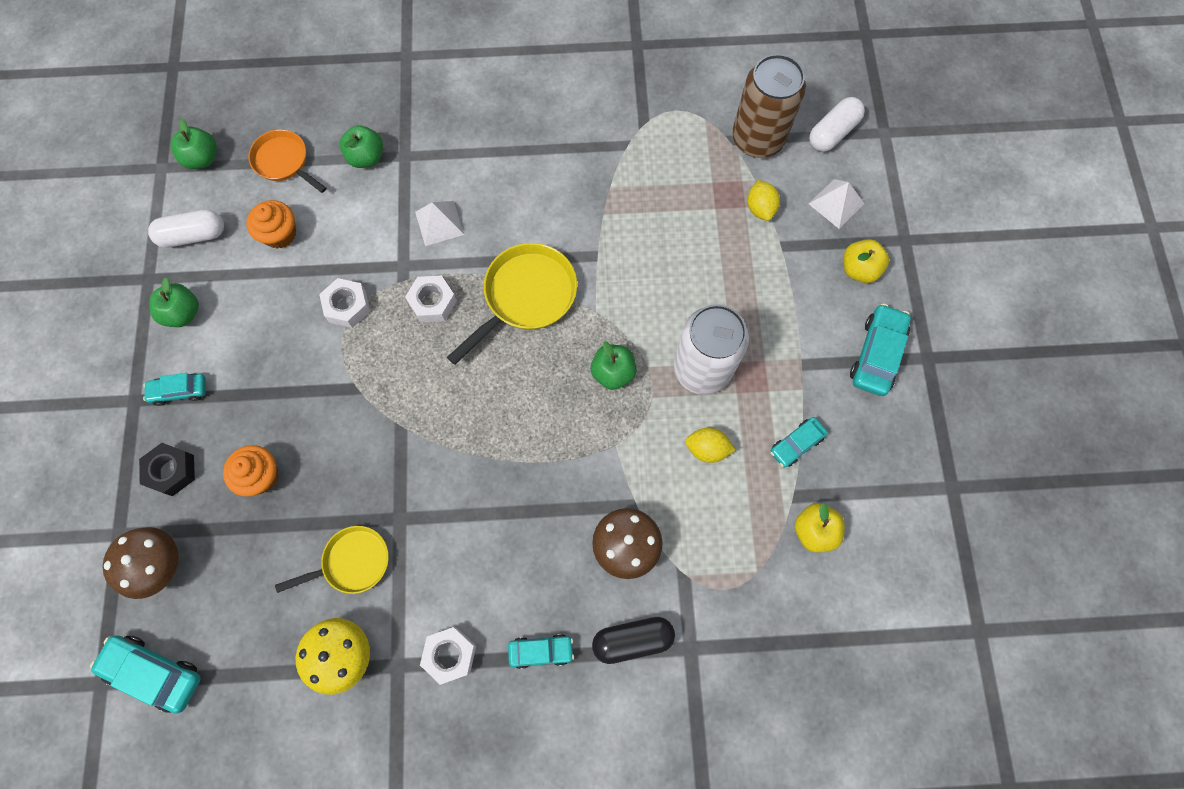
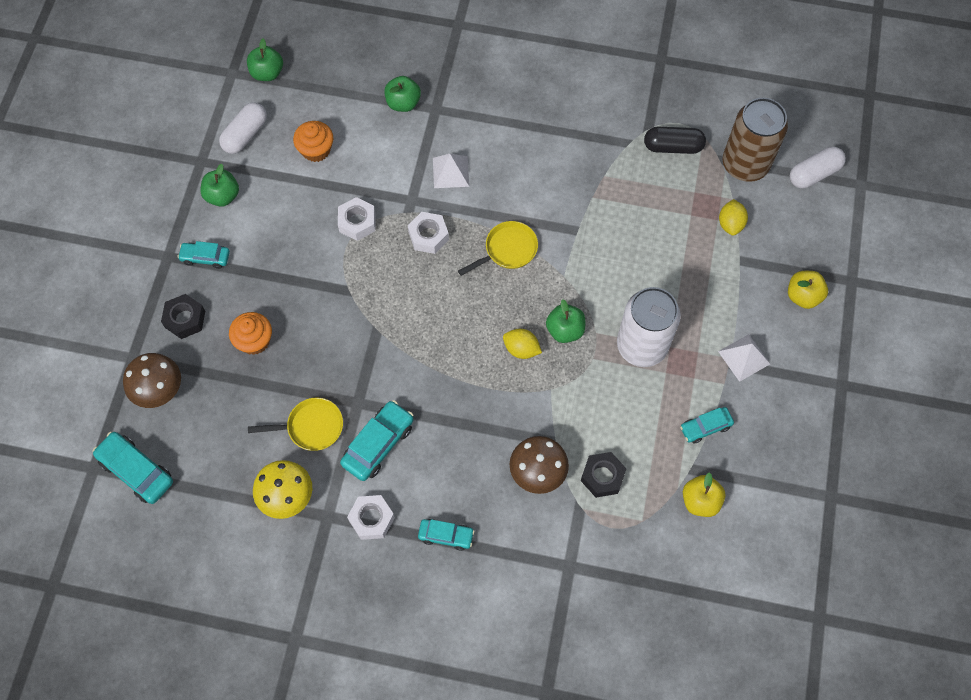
camera: 15 degrees right, 5 degrees down
(193, 235) = (245, 135): white capsule -> white capsule turned 60 degrees counterclockwise
(284, 162) = (333, 91): orange pan -> none
(526, 296) = (508, 250): yellow pan -> yellow pan, size x0.65
(632, 640) = (523, 547): black capsule -> black capsule (673, 147)
(699, 532) = (602, 477): none -> black nut
(707, 449) = (627, 412): yellow lemon -> yellow lemon (521, 349)
(836, 203) = (799, 235): white pyramid -> white pyramid (744, 357)
(876, 354) = (797, 371): turquoise car -> turquoise car (378, 444)

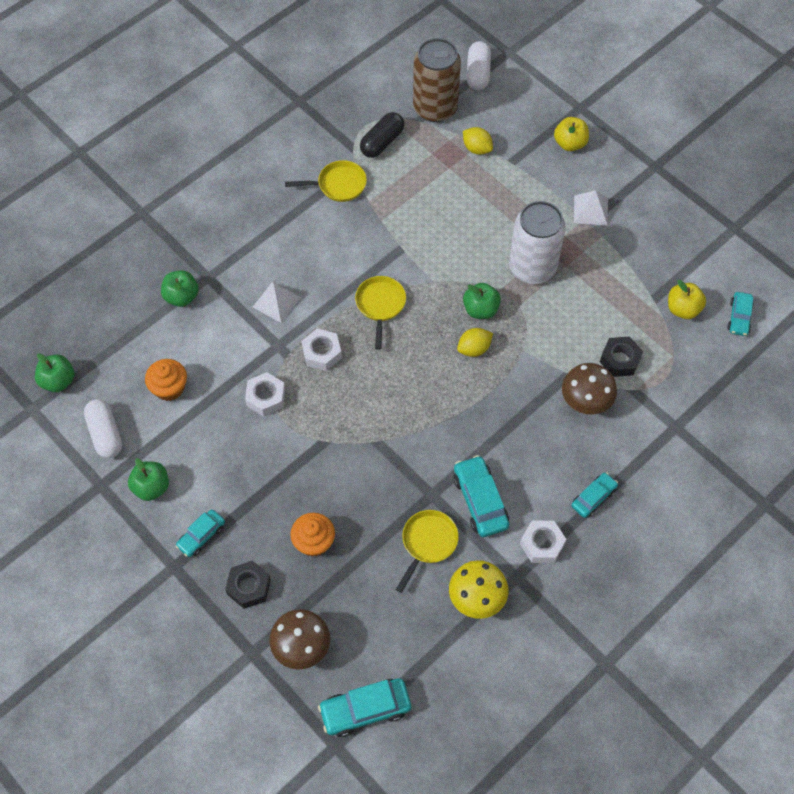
camera: 55 degrees left, 5 degrees down
(601, 142) = (338, 185): none -> yellow pan
(705, 427) = (628, 269): turquoise car -> turquoise car (739, 317)

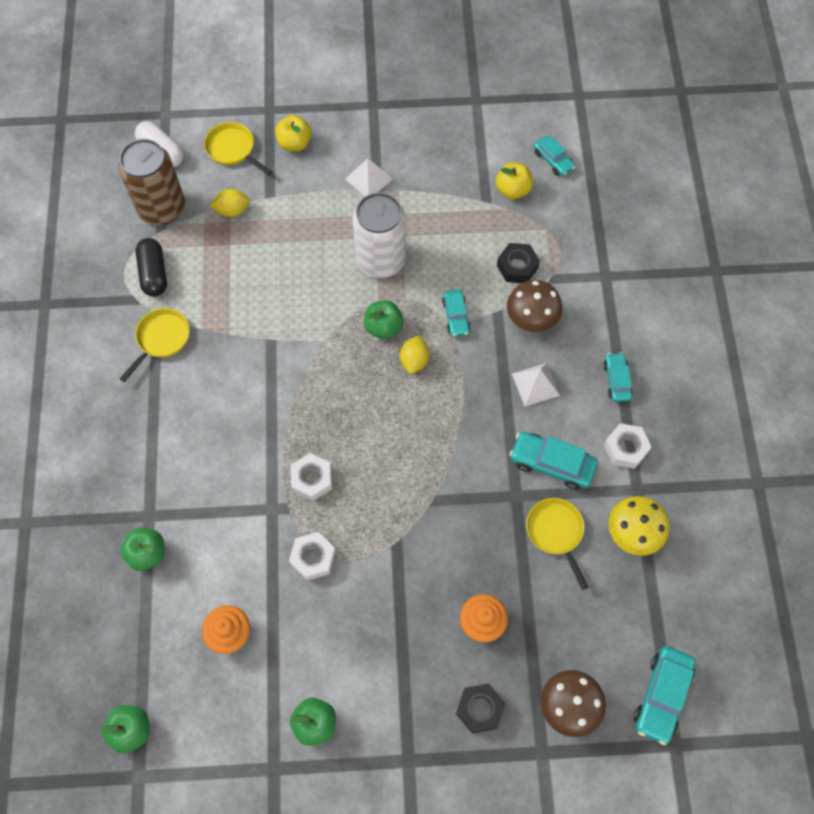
camera: 50 degrees left, 5 degrees up
(105, 434) = (226, 726): white capsule -> none
(201, 536) = (399, 714): turquoise car -> turquoise car (456, 316)
(276, 302) = (228, 478): white pyramid -> white pyramid (535, 384)
(380, 305) = (309, 398): yellow pan -> yellow pan (233, 149)

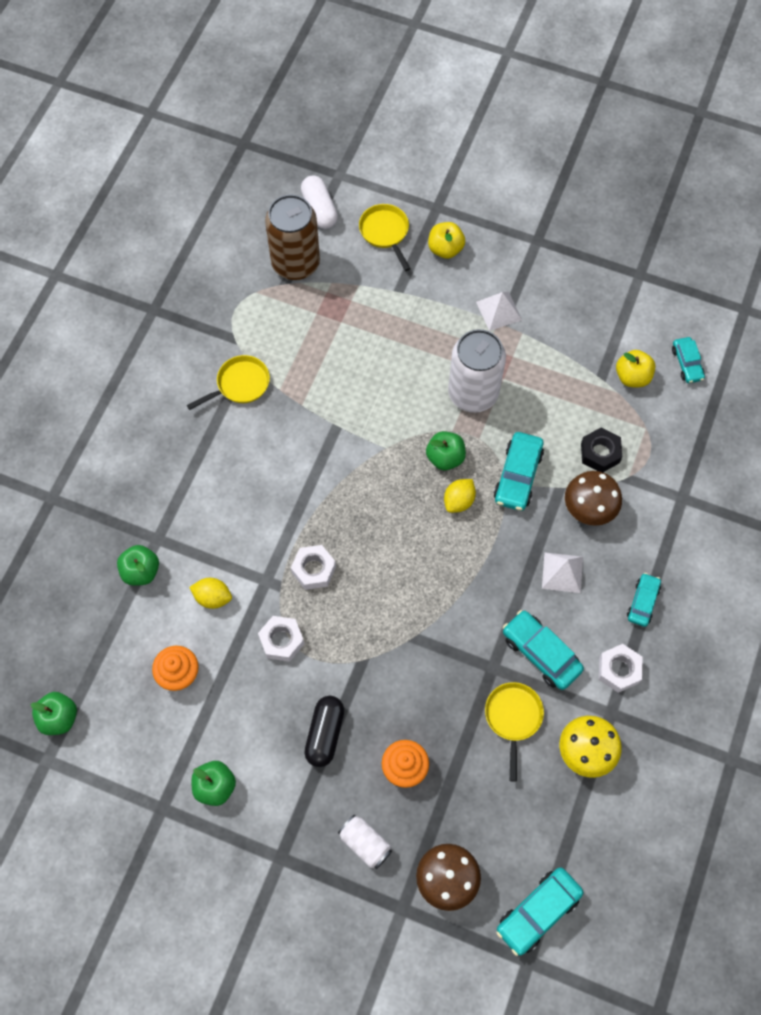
camera: 25 degrees right, 0 degrees up
(154, 273) = (261, 321): black capsule -> black capsule (325, 734)
(232, 210) = (358, 290): yellow lemon -> yellow lemon (213, 597)
(456, 316) = (518, 476): turquoise car -> turquoise car, size x1.59
(479, 709) = (365, 843): black nut -> white can

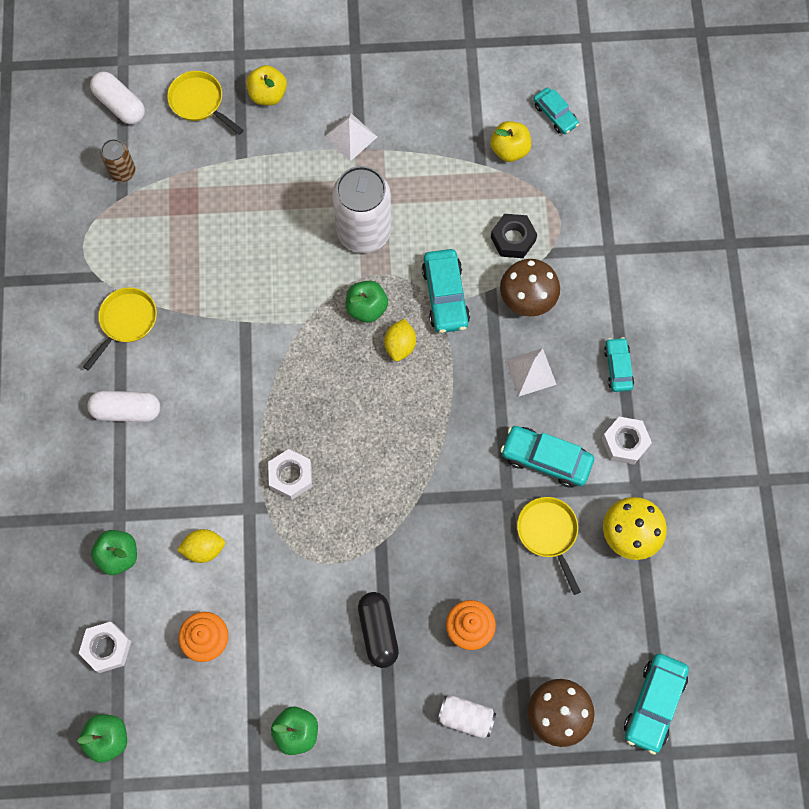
camera: 25 degrees left, 5 degrees up
(205, 456) = (127, 410): none -> white capsule
(281, 641) = (293, 560): white nut -> white nut (107, 648)
(295, 263) = (122, 172): brown can -> brown can, size x0.50

